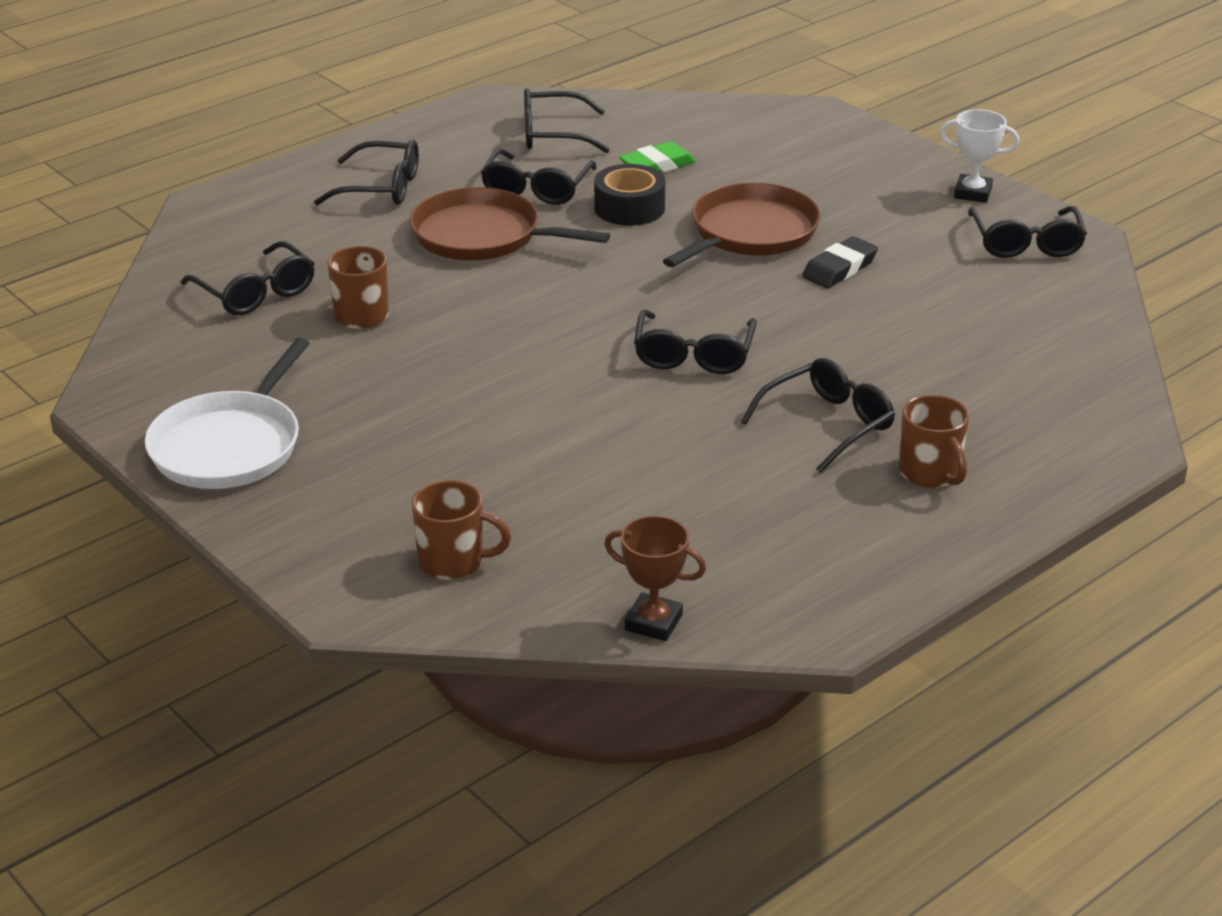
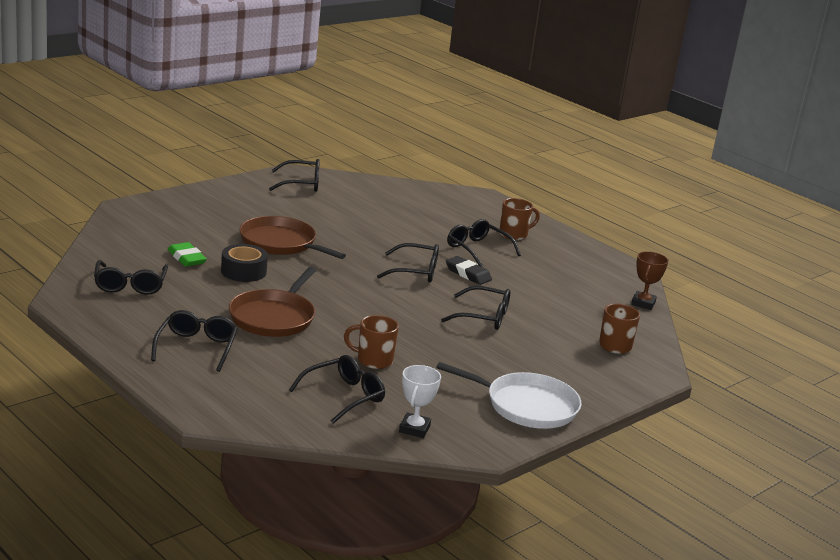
camera: 95 degrees left, 10 degrees down
(536, 189) = (210, 296): black glasses -> black glasses (483, 317)
(839, 268) = (324, 227): black eraser -> black eraser (468, 274)
(972, 193) = (243, 186): white trophy -> white trophy (414, 429)

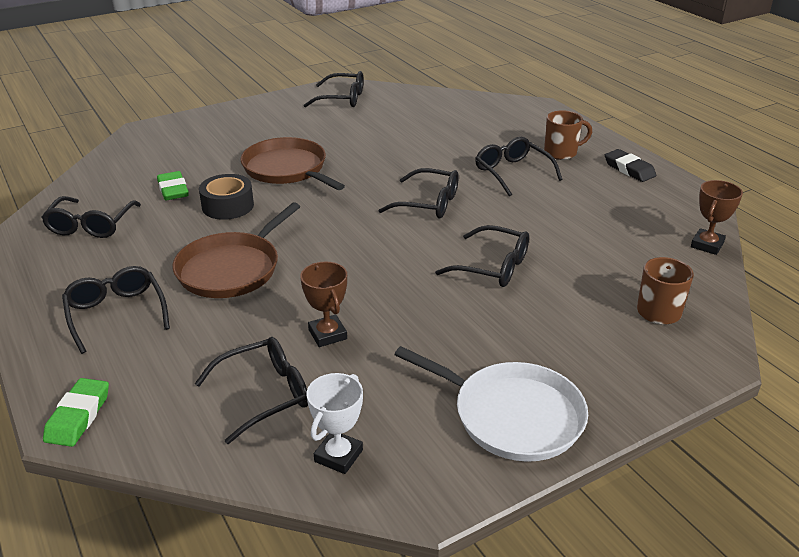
camera: 15 degrees right, 10 degrees up
(196, 347) = (116, 314): black glasses -> black glasses turned 45 degrees counterclockwise
(210, 410) = (78, 416): none -> green eraser
(373, 360) = (327, 334): brown mug -> brown trophy
(468, 274) = (491, 205): black eraser -> black eraser (629, 169)

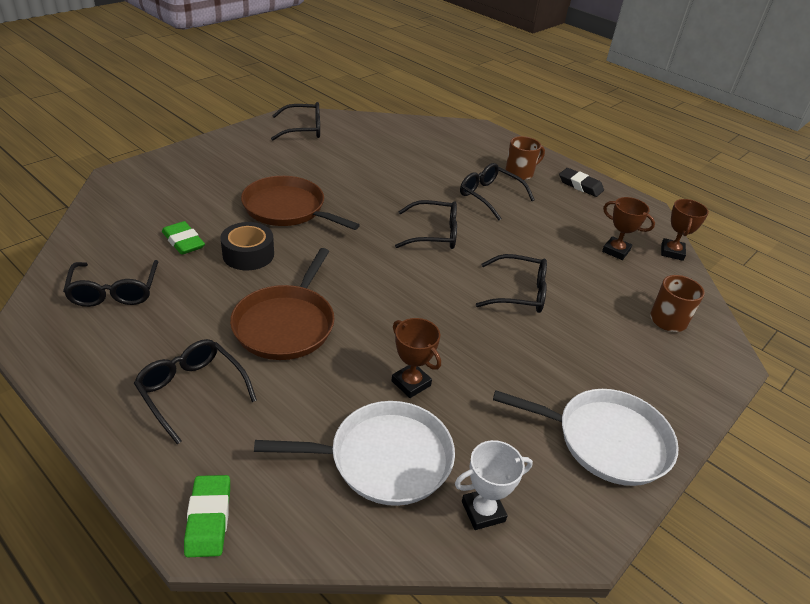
camera: 20 degrees left, 5 degrees up
(264, 395) = (384, 458): black glasses -> white pan
(338, 456) = (483, 511): white trophy -> white trophy turned 60 degrees clockwise
(634, 237) = (616, 251): none -> brown trophy

